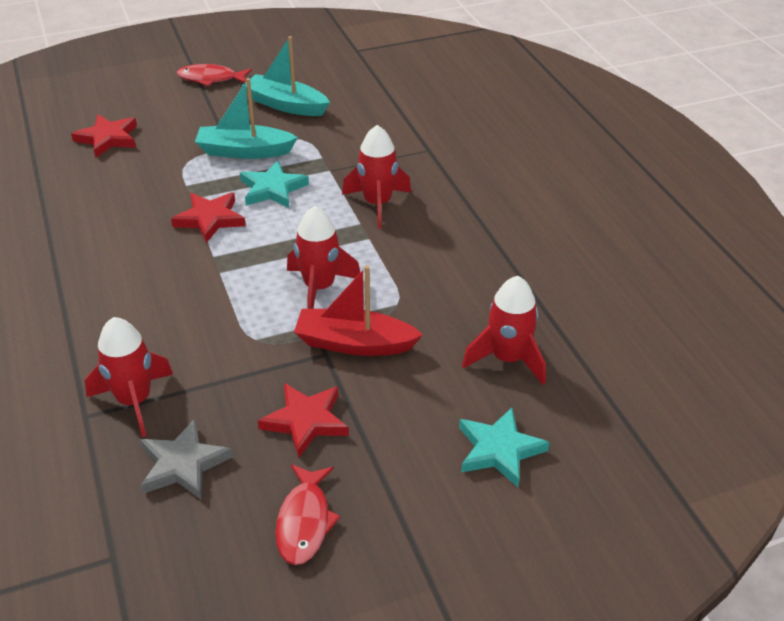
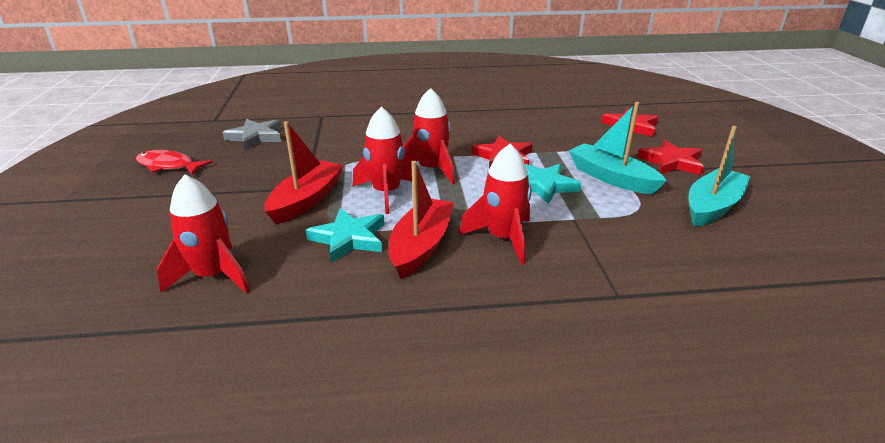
camera: 105 degrees right, 10 degrees down
(134, 401) = (321, 127): red rocket -> red rocket (431, 170)
(211, 79) = (757, 171): red fish -> none
(244, 151) = (611, 178): turquoise boat -> turquoise boat turned 60 degrees counterclockwise
(305, 421) = (247, 174): red star -> red star (671, 162)
(407, 246) = (421, 246): none -> red boat
(499, 450) = (124, 248): turquoise star -> turquoise star (349, 238)

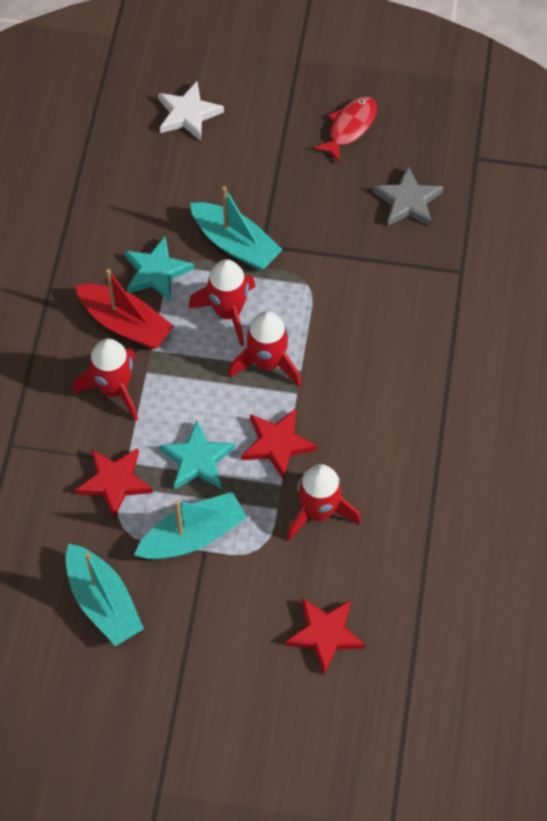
camera: 105 degrees right, 30 degrees up
(117, 254) = (188, 114): none -> white star
(213, 276) = (134, 179): red rocket -> red rocket (318, 512)
(306, 200) = (235, 244): red boat -> turquoise boat
(671, 162) = (210, 623): red star -> red star (114, 482)

